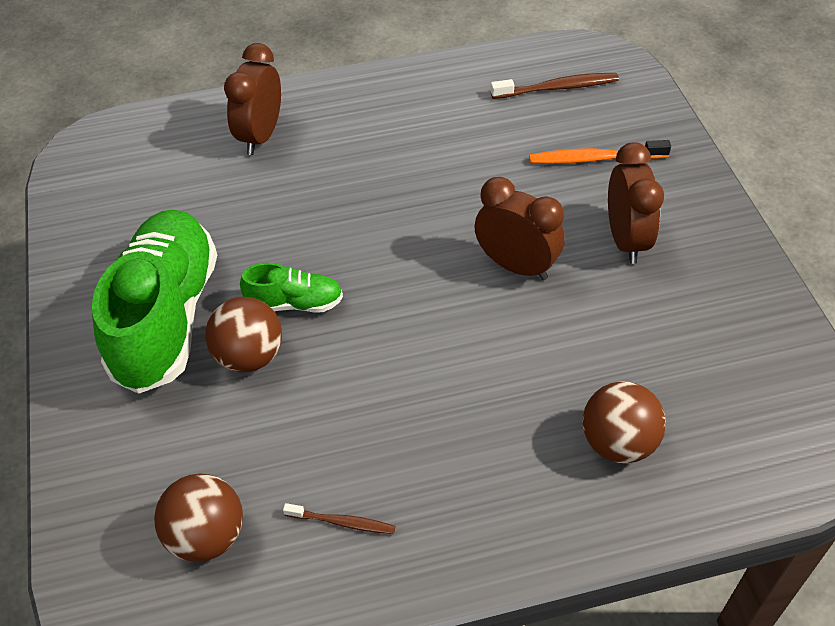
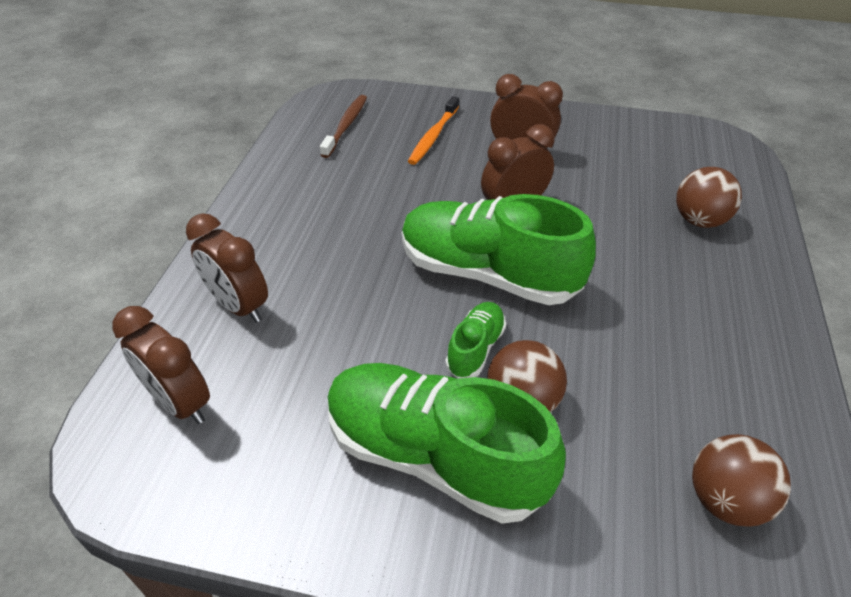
camera: 65 degrees left, 5 degrees down
(151, 153) = (180, 402): none -> brown clock
(342, 522) = (732, 393): brown toothbrush -> none
(399, 279) = (488, 273): none -> green shoe

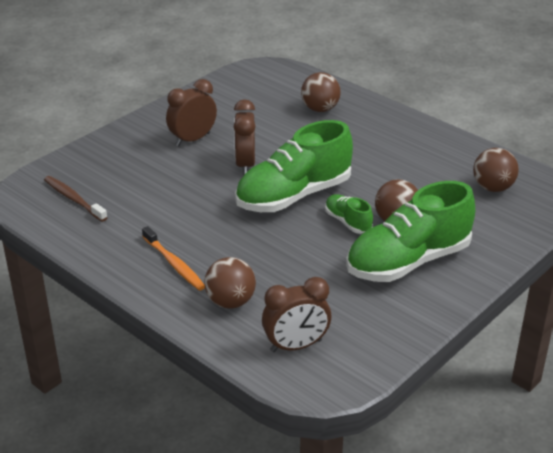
camera: 60 degrees left, 10 degrees down
(239, 306) = (230, 302): brown clock -> brown ball
(433, 136) = (134, 166): orange toothbrush -> orange toothbrush (174, 264)

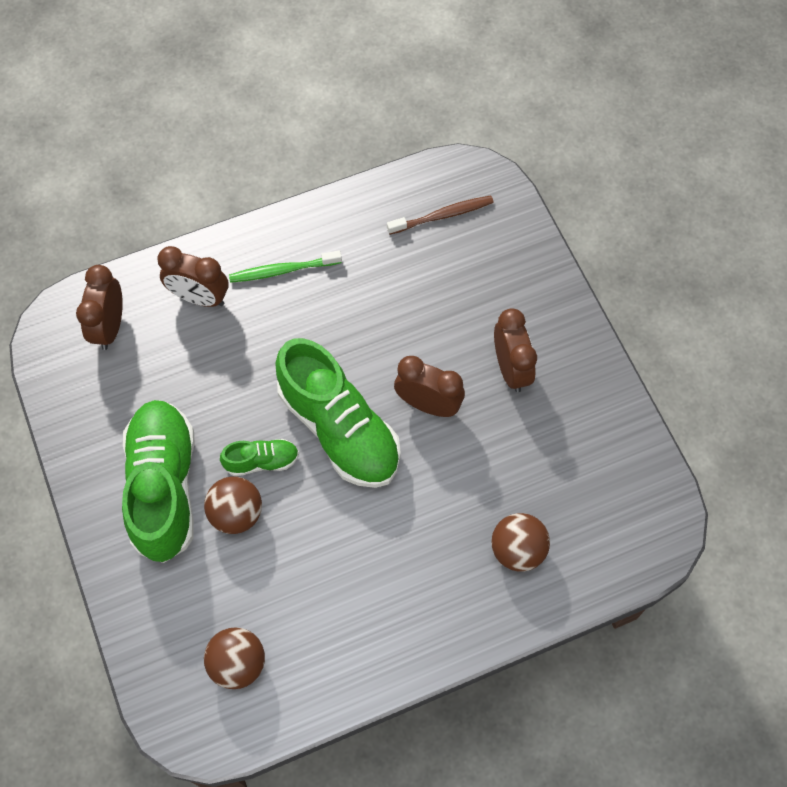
camera: 115 degrees right, 30 degrees up
(174, 264) = (283, 270): orange toothbrush -> green toothbrush
(230, 302) = (199, 297): brown ball -> brown clock
(293, 196) = (339, 428): green shoe -> green shoe turned 150 degrees clockwise

